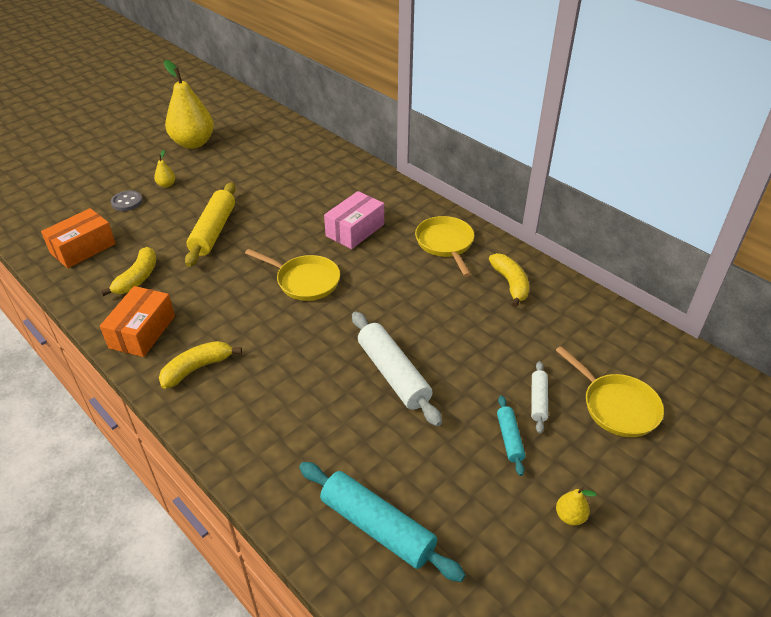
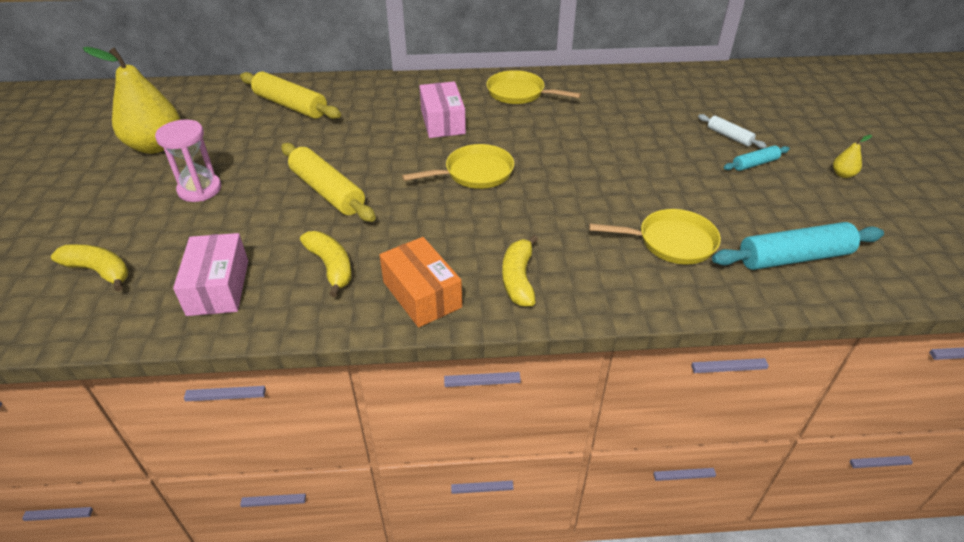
camera: 50 degrees left, 0 degrees up
(83, 248) = (218, 287): orange box -> pink box
(127, 202) = (184, 226): grey button -> none
(166, 185) = (200, 189): yellow pear -> pink hourglass
(294, 159) = (291, 105): none -> yellow rolling pin
(393, 374) = (641, 181): white rolling pin -> none
(509, 439) = (755, 164): turquoise rolling pin -> turquoise rolling pin turned 60 degrees counterclockwise
(510, 284) = (600, 91): yellow banana -> yellow banana (99, 271)
(616, 406) = (761, 113): yellow pan -> yellow pan (671, 242)

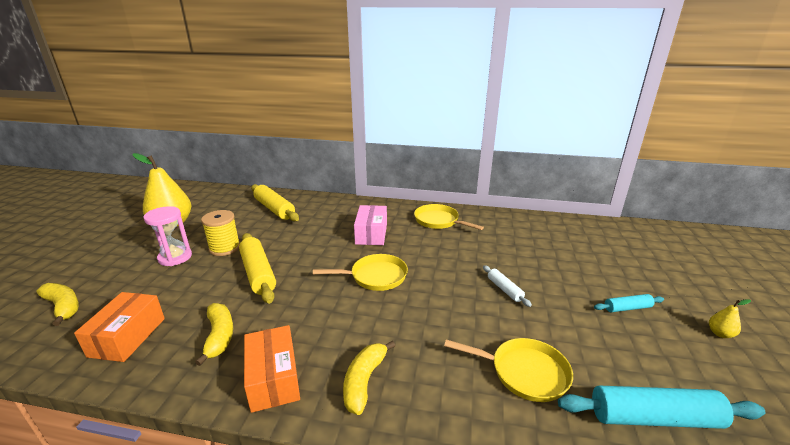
camera: 15 degrees right, 15 degrees down
(218, 287) = (127, 337): pink box -> orange box
(259, 167) = (225, 248): none -> yellow spool
(729, 136) = (607, 279): white rolling pin -> white rolling pin (504, 289)

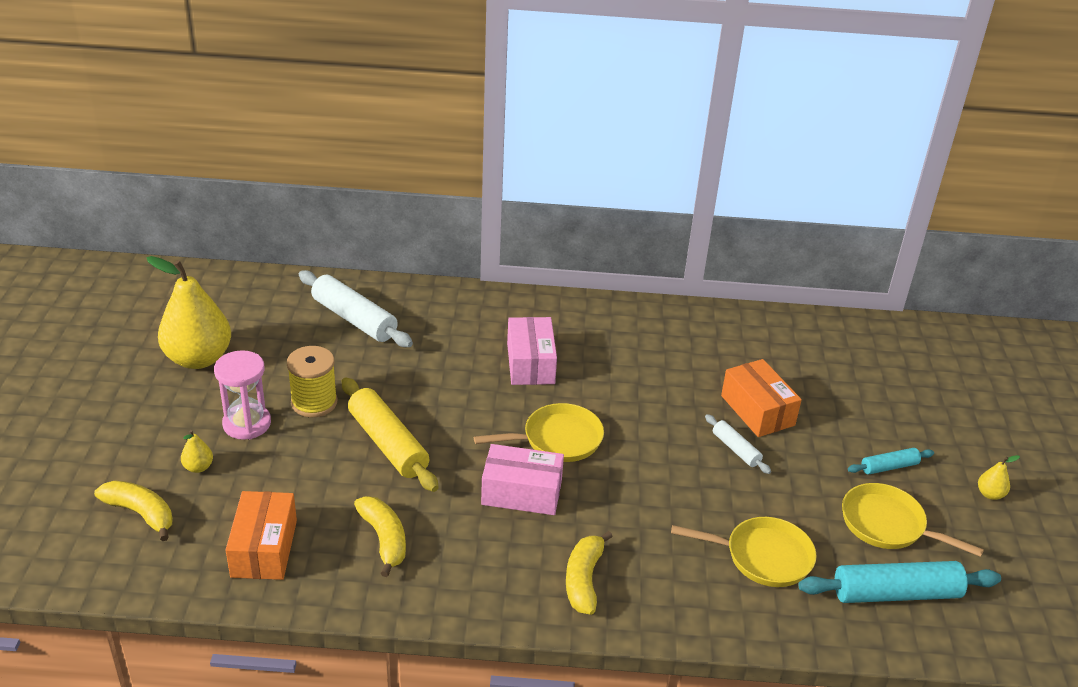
camera: 10 degrees left, 10 degrees up
(125, 280) = (198, 467): none -> yellow pear
(274, 209) = (354, 319): yellow rolling pin -> white rolling pin
(274, 378) = (477, 585): orange box -> orange box (757, 410)
(337, 309) = (521, 492): none -> pink box
(439, 221) = (629, 332): yellow pan -> yellow pan (888, 525)

